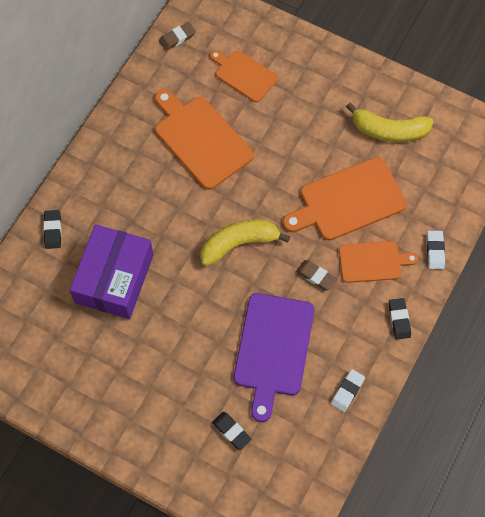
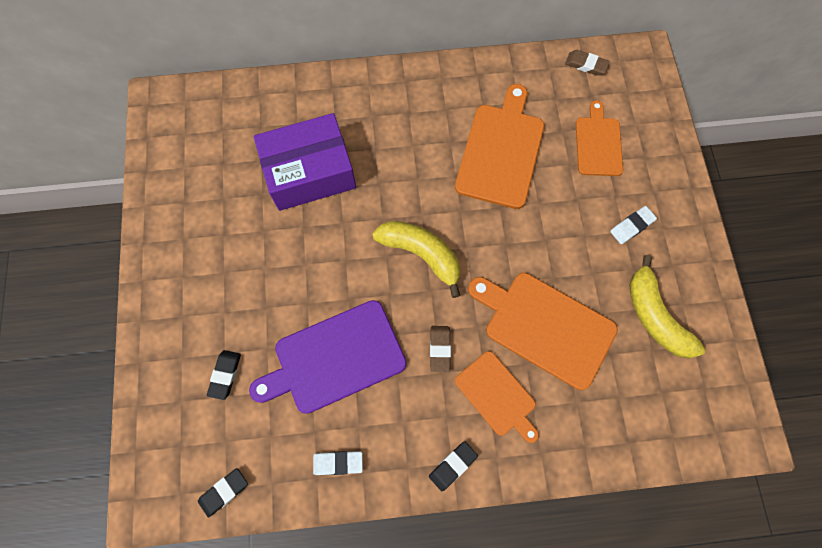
camera: 55 degrees right, 5 degrees up
(53, 230) = (320, 94): black eraser -> black eraser (224, 492)
(435, 251) = (558, 454): white eraser -> white eraser (631, 226)

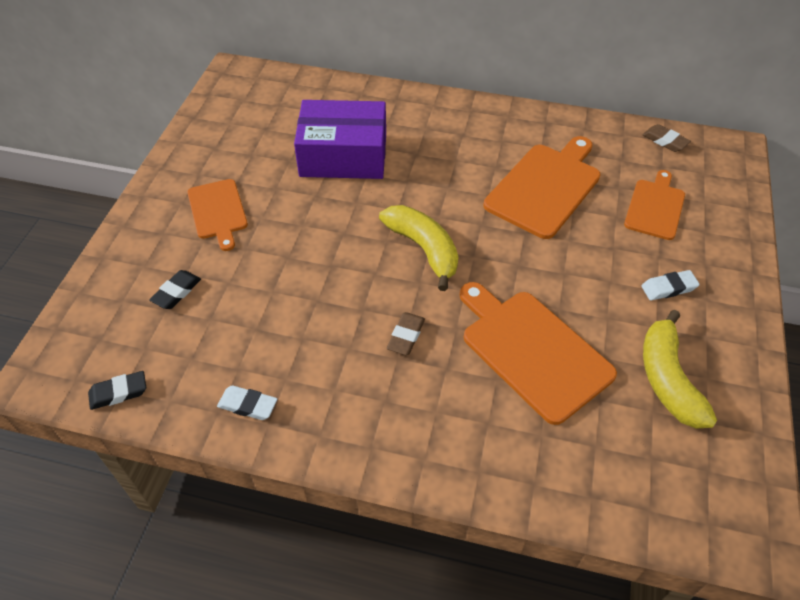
camera: 20 degrees right, 20 degrees down
(334, 358) = (291, 311): purple cutting board -> none
(453, 466) = (370, 450): black eraser -> none
(497, 396) = (450, 399): orange cutting board -> orange cutting board (218, 211)

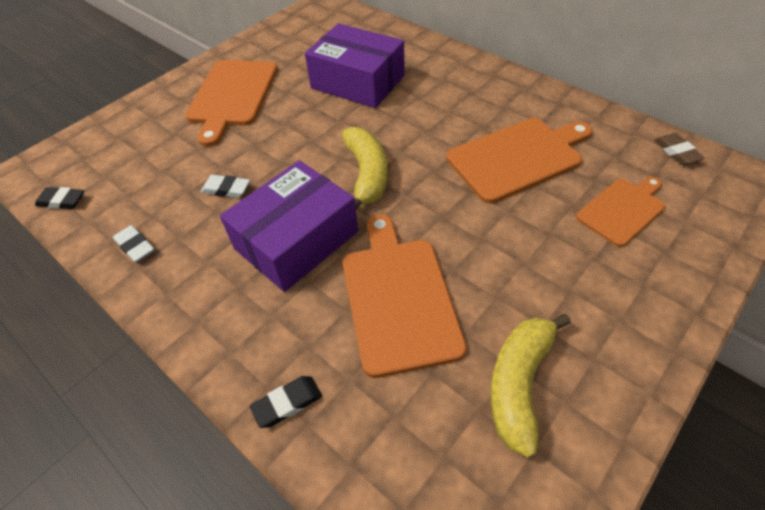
camera: 30 degrees right, 0 degrees up
(176, 292) = (157, 144): black eraser -> black eraser (287, 403)
(218, 211) = (232, 96): orange cutting board -> orange cutting board, size x1.61
(406, 336) = (296, 240): brown eraser -> purple box
(668, 288) = (583, 292): white eraser -> white eraser (226, 189)

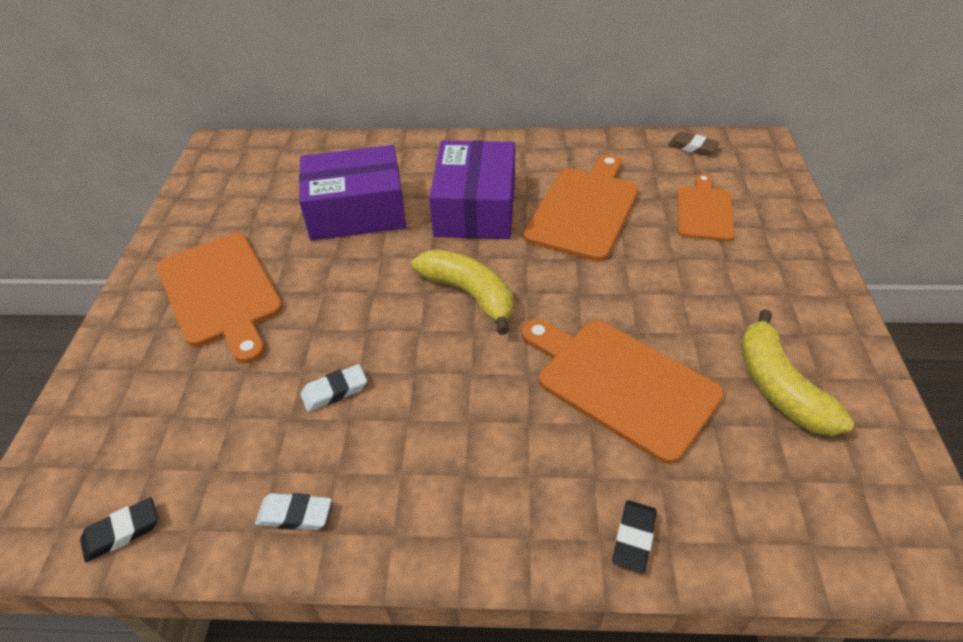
camera: 40 degrees left, 5 degrees down
(296, 240) = (472, 393): purple box -> purple box (475, 208)

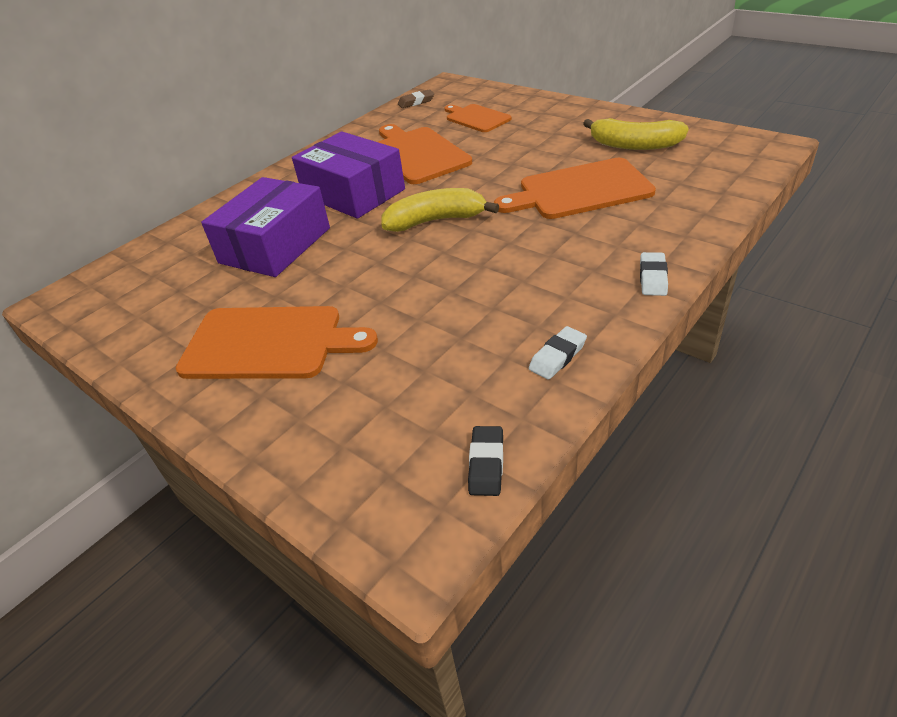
camera: 50 degrees left, 5 degrees down
(335, 391) = (458, 307): white eraser -> white eraser (653, 278)
(633, 538) = (694, 224): black eraser -> none

